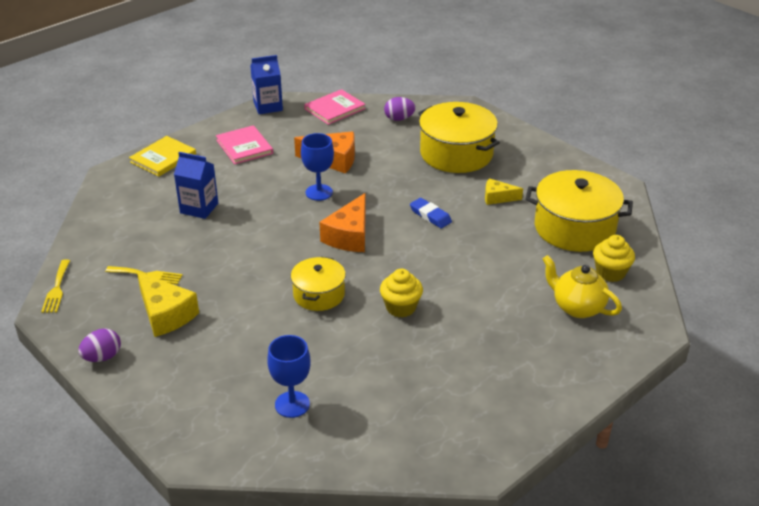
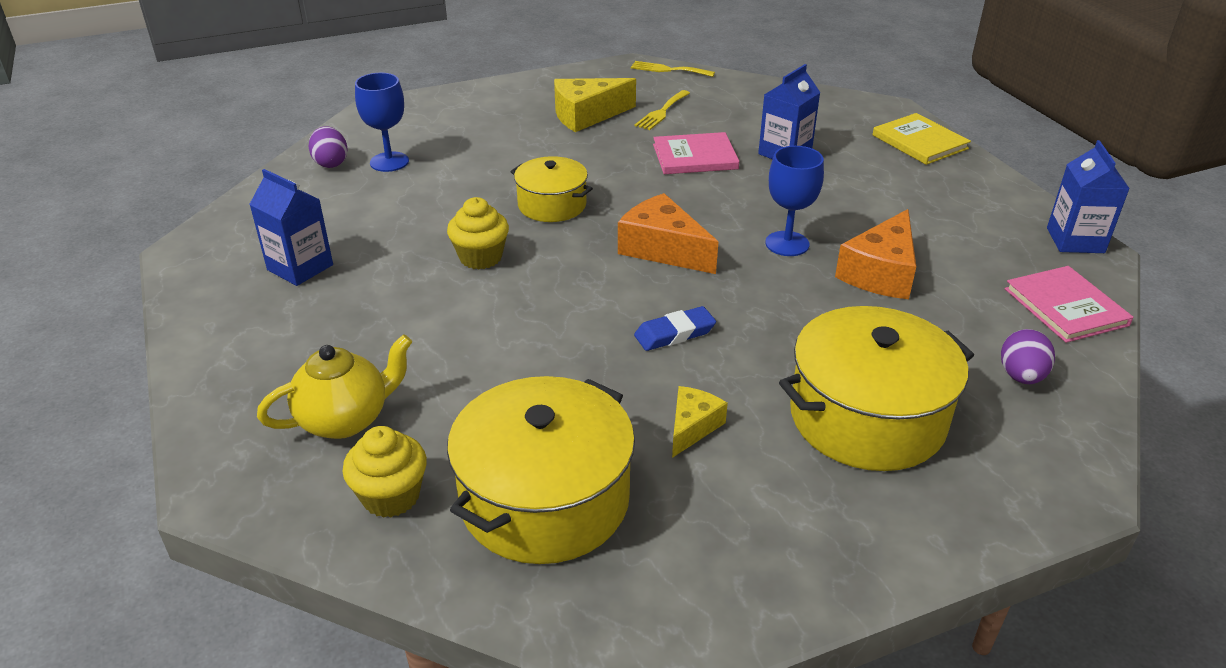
camera: 110 degrees right, 0 degrees up
(102, 357) = (545, 83): purple egg -> purple egg (331, 163)
(244, 147) = (939, 202): pink book -> pink book (695, 157)
(462, 389) = (300, 267): none -> blue carton

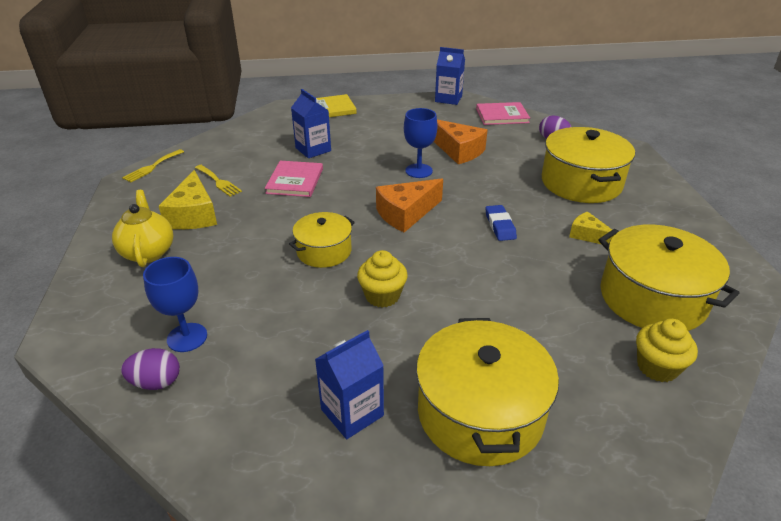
camera: 75 degrees left, 0 degrees up
(303, 347) = (480, 412): none -> yellow pot
(346, 419) = (577, 387): yellow teapot -> yellow teapot (148, 252)

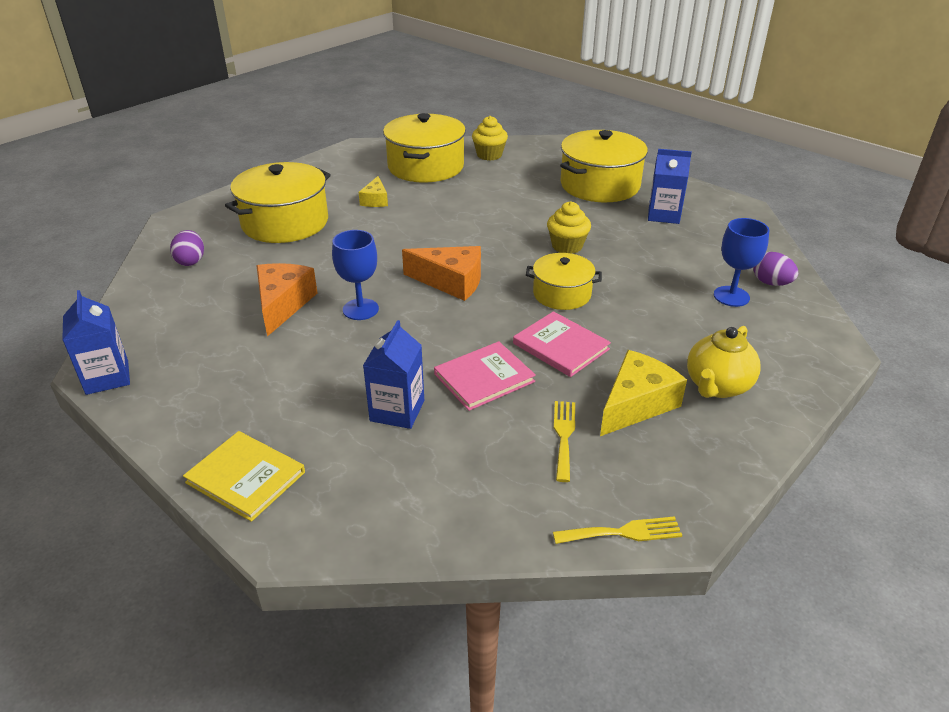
camera: 130 degrees left, 0 degrees up
(500, 226) = (409, 235): blue eraser -> none
(502, 115) = (143, 312): pink book -> pink book (561, 346)

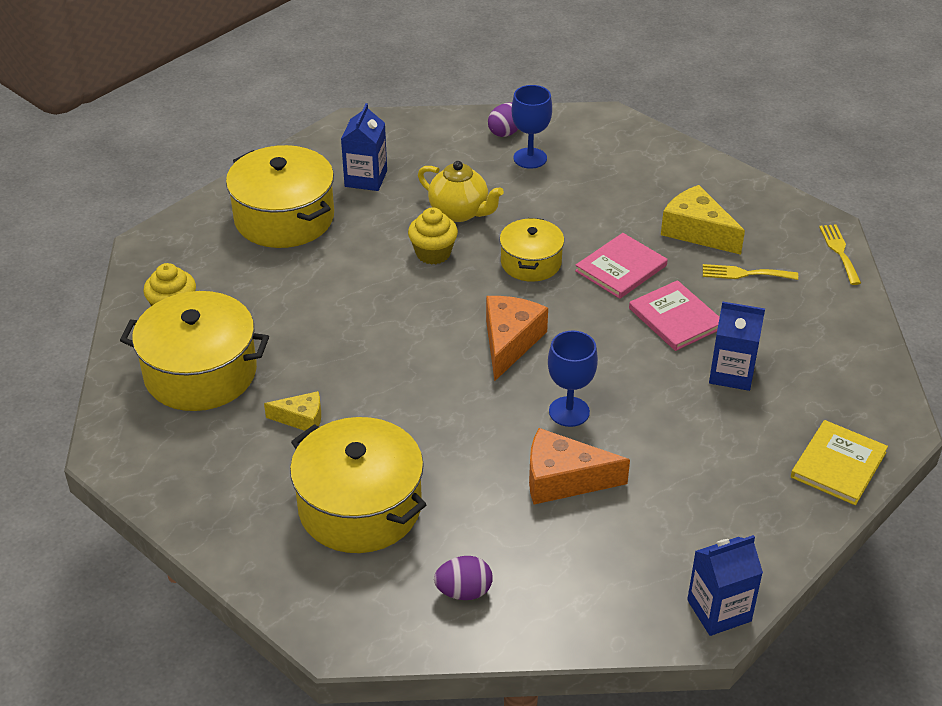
camera: 90 degrees left, 5 degrees up
(717, 386) = (666, 186): yellow teapot -> yellow teapot (460, 212)

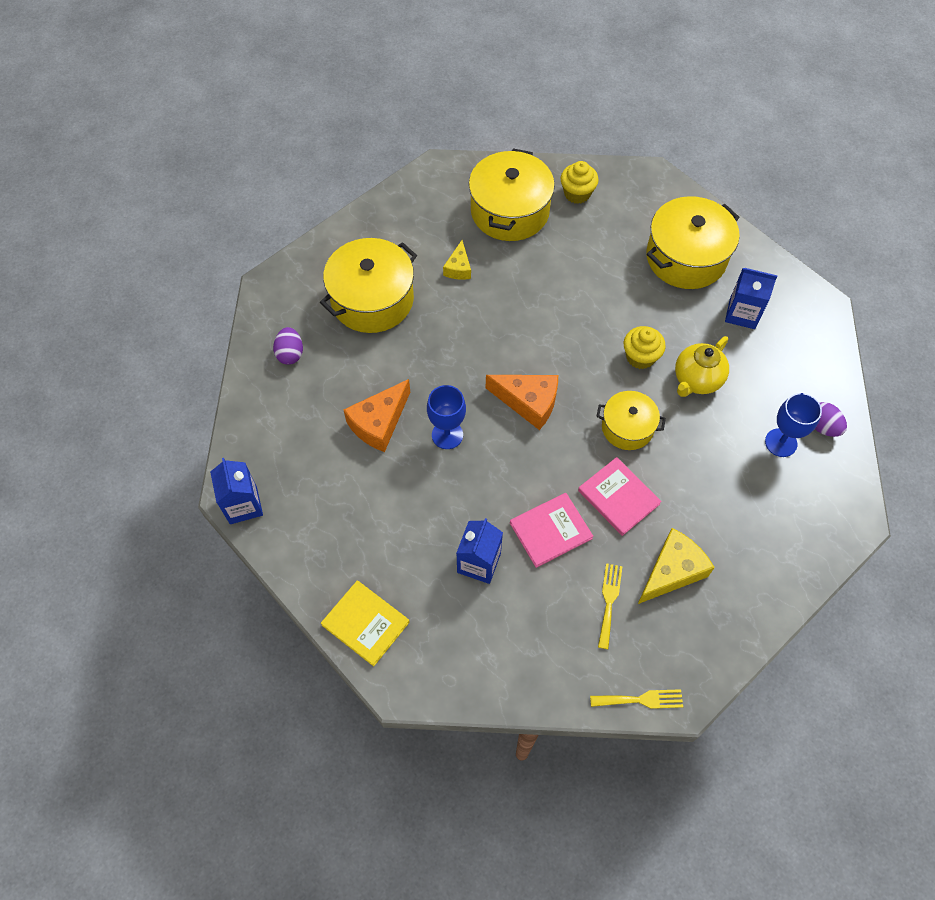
camera: 95 degrees right, 20 degrees up
(563, 479) = (379, 423): orange cheese -> orange cheese turned 150 degrees counterclockwise

